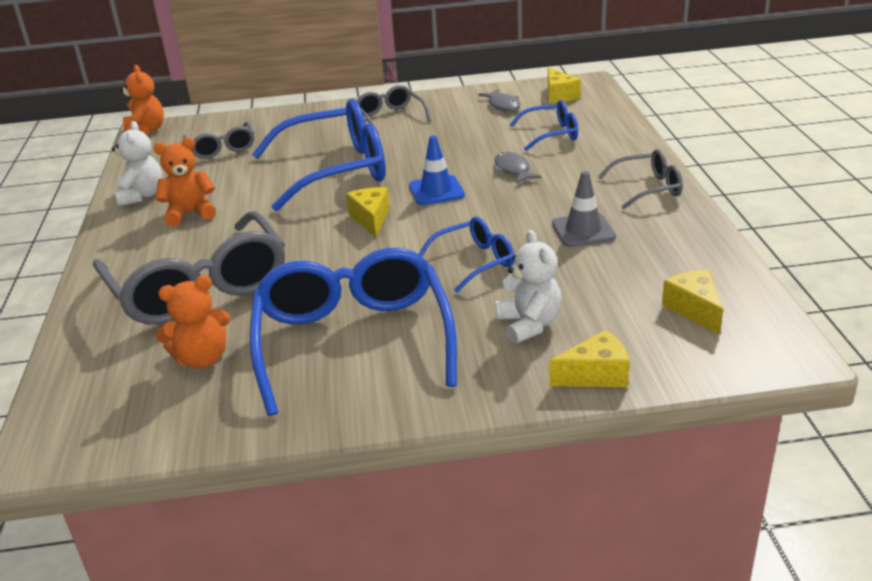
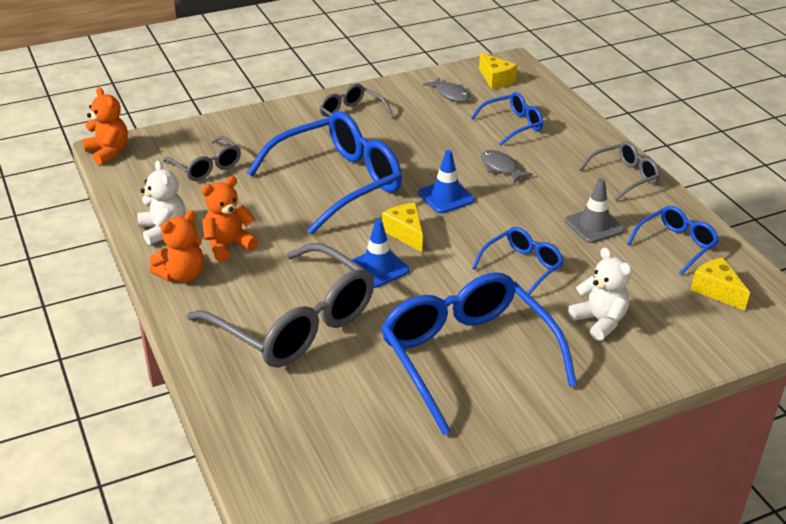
camera: 20 degrees left, 5 degrees up
(202, 359) = (348, 392): orange teddy bear -> orange teddy bear (182, 275)
(320, 247) = (378, 268): none -> blue traffic cone
(595, 375) = (673, 359): yellow cheese -> none
(671, 258) = (676, 245): none -> blue glasses

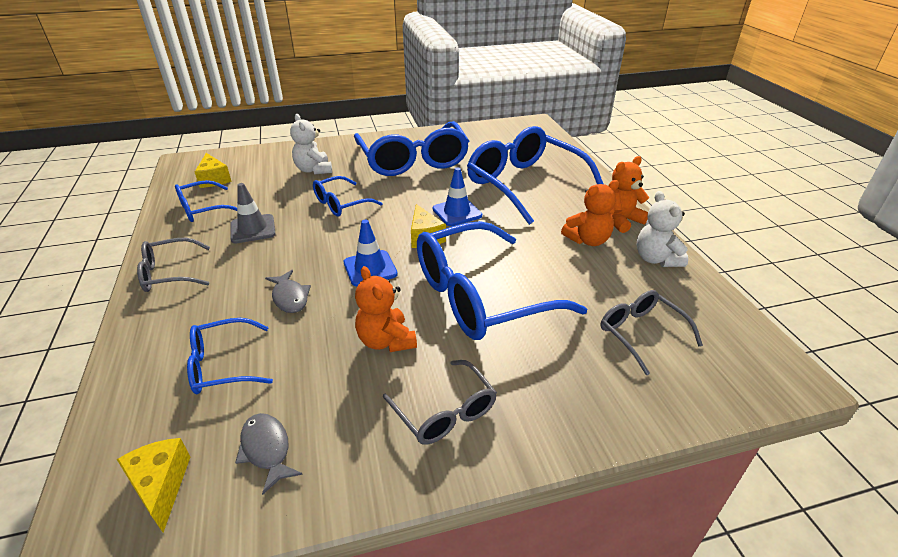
camera: 170 degrees left, 0 degrees up
(108, 152) = (788, 373): orange teddy bear -> orange teddy bear (386, 341)
(295, 323) = (524, 184): grey glasses -> blue glasses

